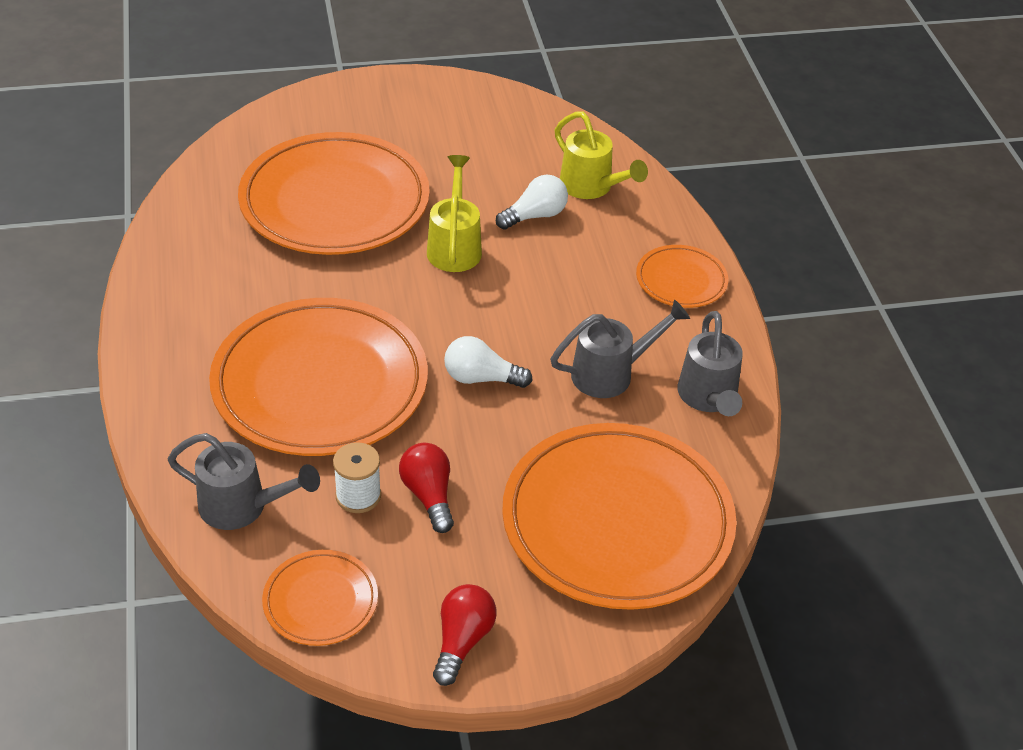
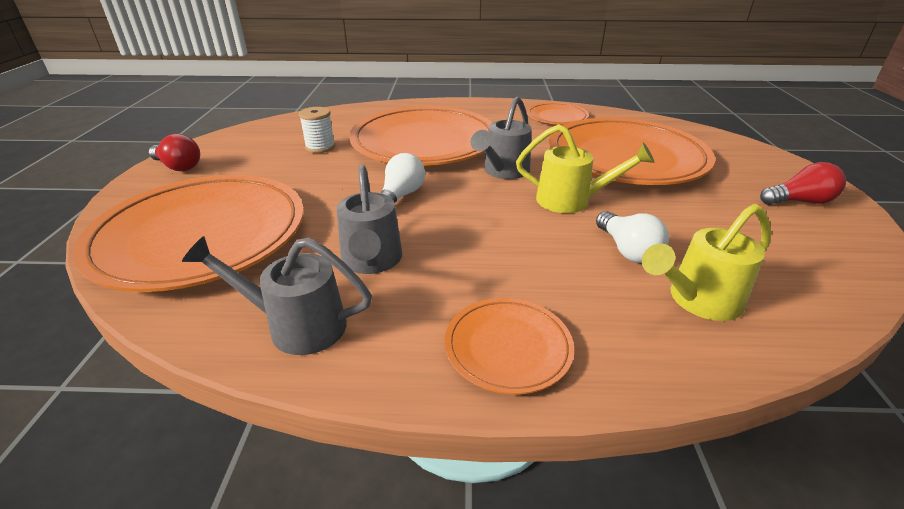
camera: 105 degrees right, 10 degrees down
(241, 506) = (339, 120): grey watering can -> grey watering can (503, 171)
(320, 601) = (254, 134): orange plate -> orange plate (556, 117)
(429, 495) = (301, 167): red light bulb -> red light bulb (799, 201)

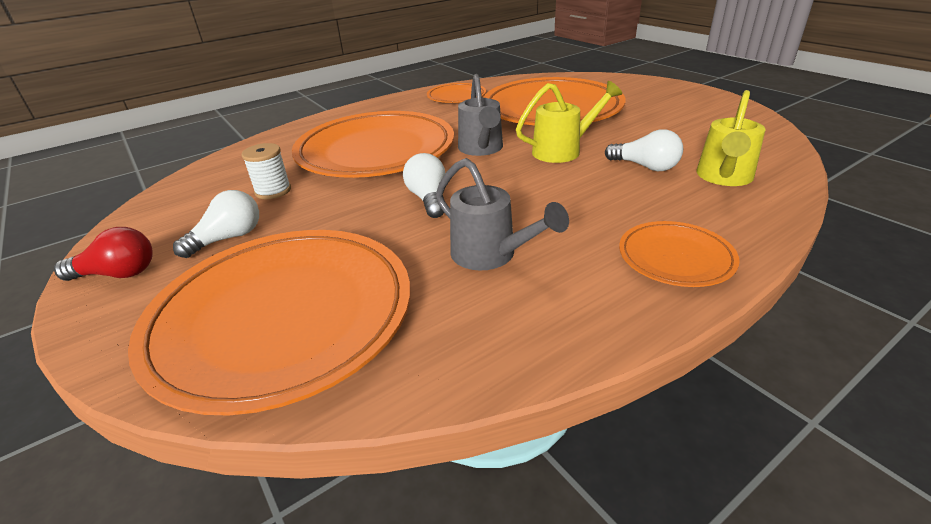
camera: 35 degrees left, 0 degrees up
(252, 169) = (228, 238): none -> white light bulb
(297, 325) = (513, 329): grey watering can -> none
(799, 201) = (686, 101): red light bulb -> none

